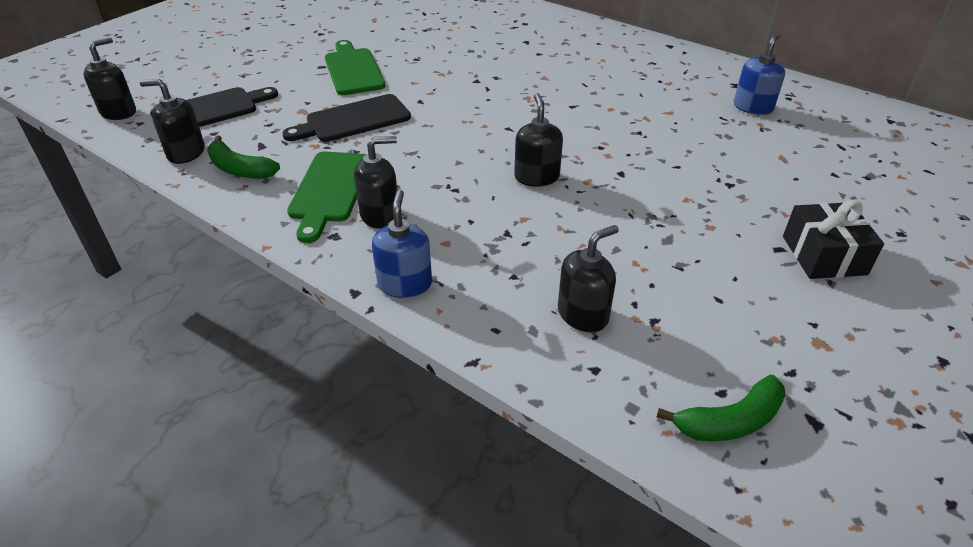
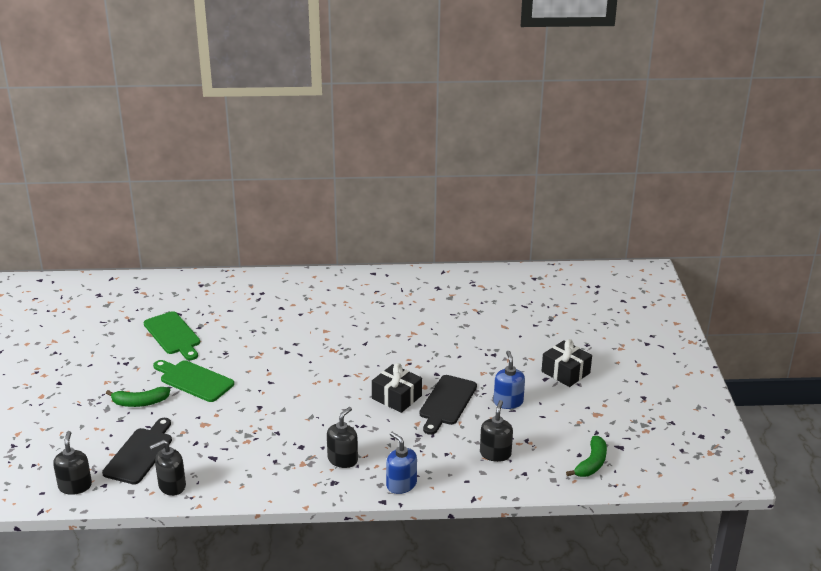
camera: 40 degrees left, 10 degrees down
(240, 169) = (223, 477): green banana -> green banana (140, 403)
(330, 190) = (295, 461): green cutting board -> green cutting board (173, 335)
(353, 120) = (246, 414): black cutting board -> black cutting board (447, 402)
(536, 177) = (396, 397): black soap dispenser -> black gift
(753, 107) = (461, 300): blue soap dispenser -> blue soap dispenser (508, 402)

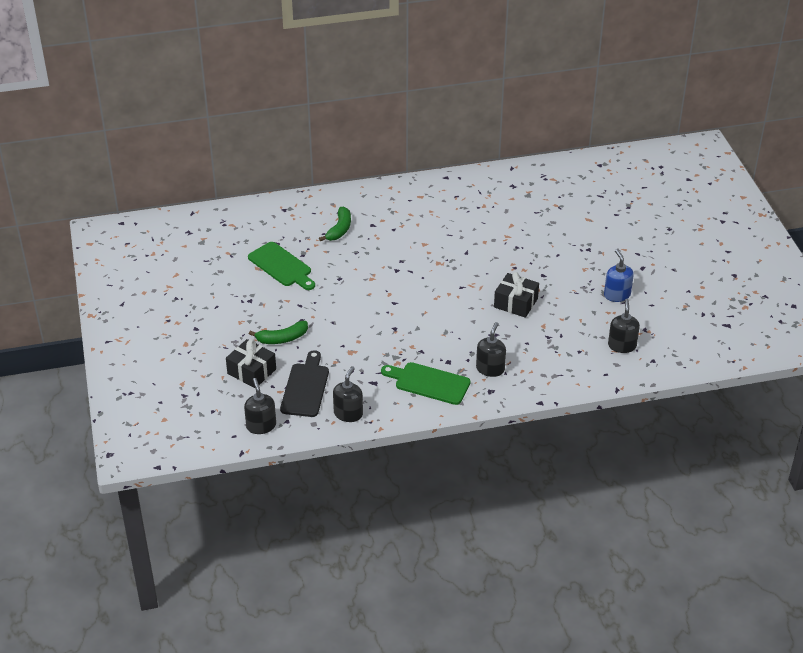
camera: 10 degrees left, 10 degrees up
(172, 486) = (348, 414): black soap dispenser -> black soap dispenser turned 150 degrees clockwise
(194, 380) = (322, 310): green cutting board -> green cutting board (429, 383)
(401, 484) = (550, 385): blue soap dispenser -> none
(447, 402) = (562, 302): black cutting board -> none
(565, 372) = (658, 259): black gift -> black gift (251, 371)
(591, 463) = (707, 344): green banana -> green banana (339, 229)

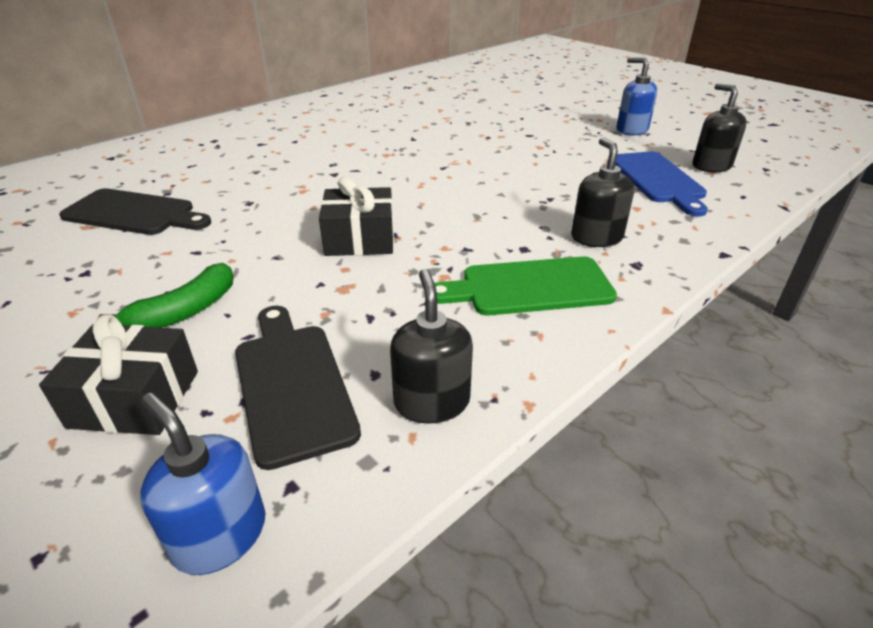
camera: 30 degrees left, 5 degrees down
(261, 426) = (220, 535): black soap dispenser -> blue soap dispenser
(281, 266) = (134, 213): green cutting board -> black cutting board
(339, 229) = (213, 157): green banana -> none
(516, 303) = (532, 163): black gift -> black gift (360, 239)
(573, 344) = (657, 180): none -> blue cutting board

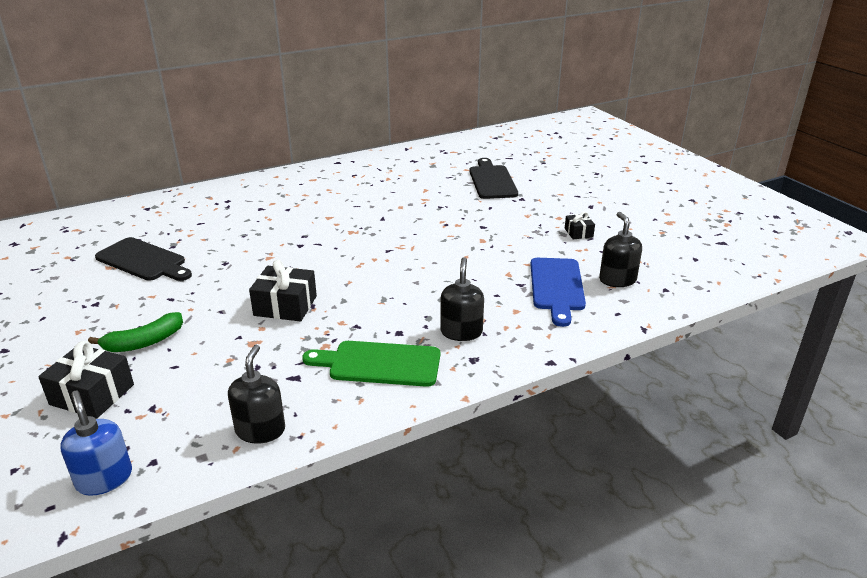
camera: 15 degrees right, 5 degrees down
(292, 384) = (184, 403): black cutting board -> black cutting board (492, 181)
(631, 130) = (578, 233): blue soap dispenser -> black gift

